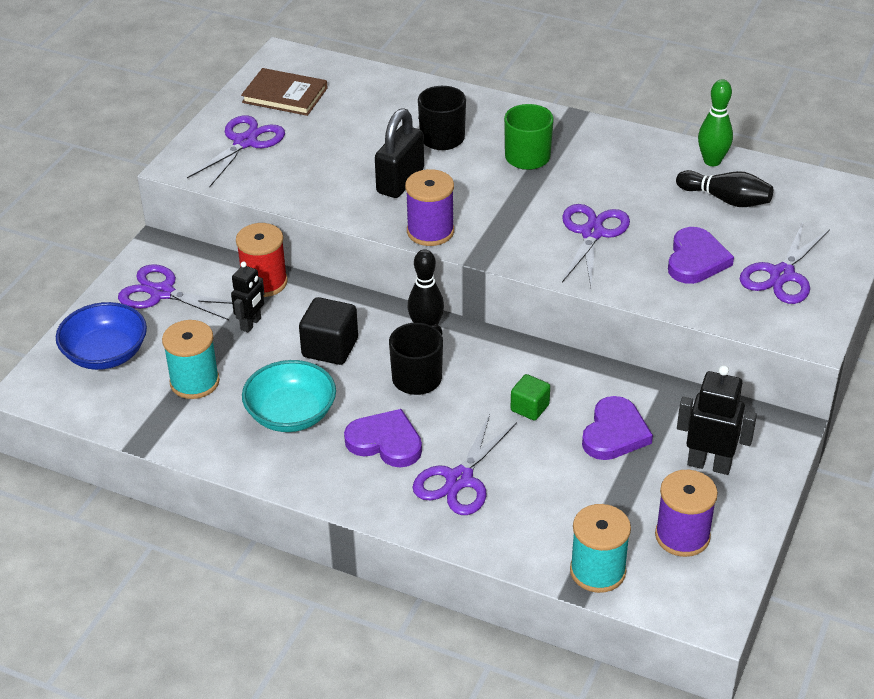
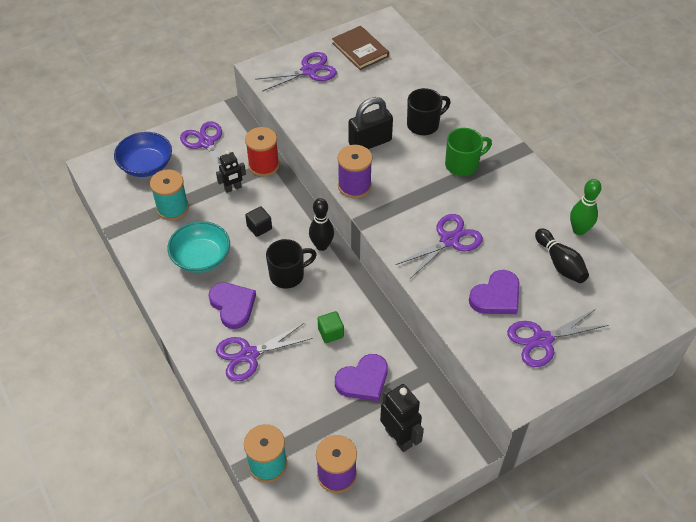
camera: 35 degrees right, 10 degrees up
(330, 348) = (259, 227): black cube -> black cube, size x0.63

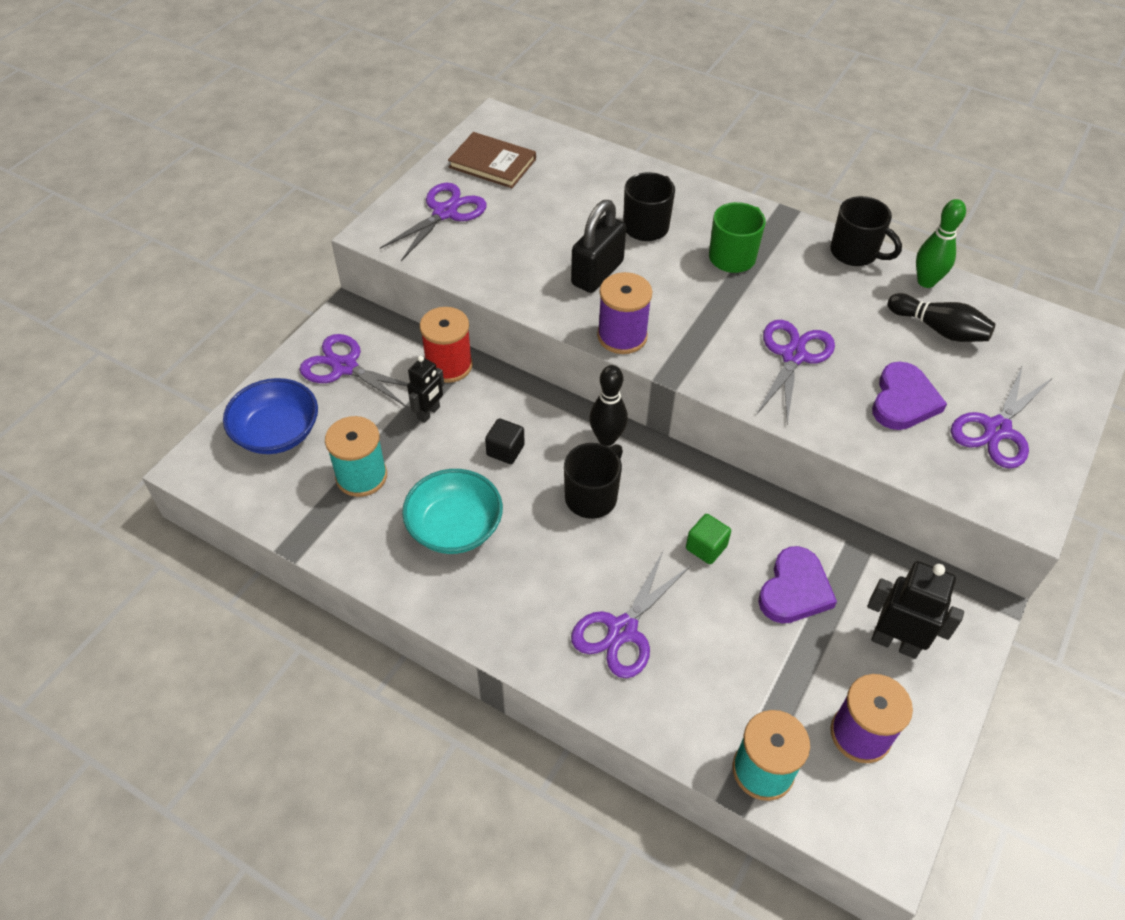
camera: 30 degrees left, 0 degrees up
(233, 306) = (549, 573): purple heart -> none
(546, 193) = (855, 253): none -> black mug

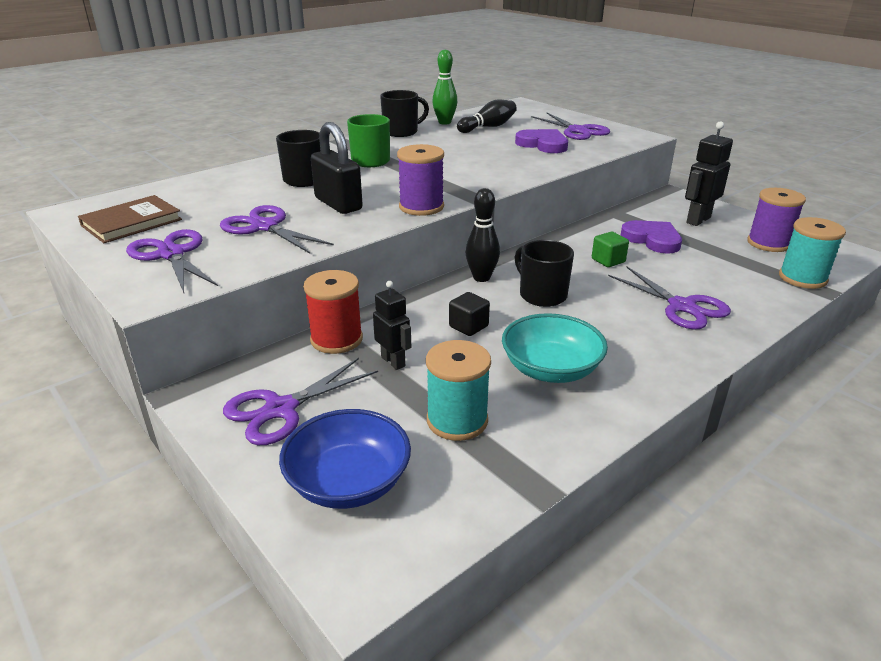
camera: 70 degrees left, 20 degrees down
(793, 356) = (484, 162): purple scissors -> purple scissors (265, 227)

